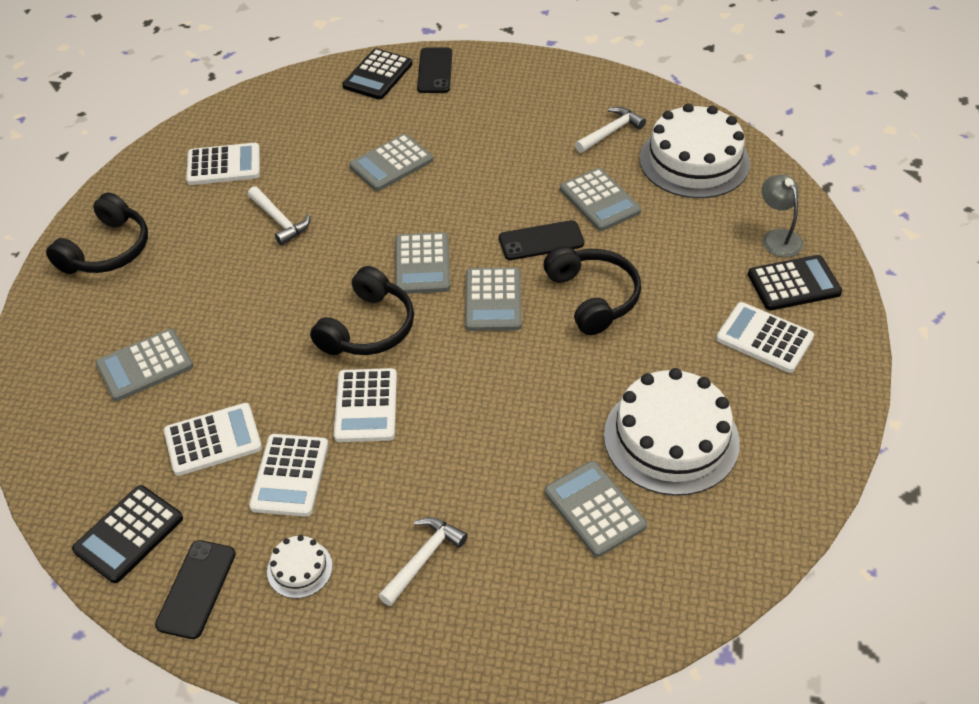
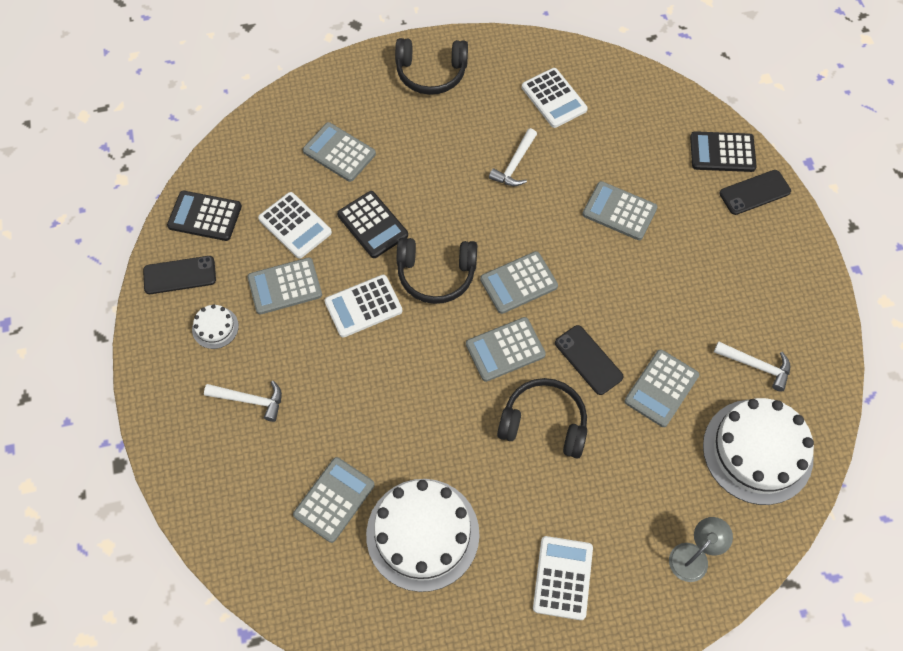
camera: 65 degrees right, 15 degrees up
(290, 475) = (285, 286): white calculator -> grey calculator
(592, 297) = (544, 423): black headphones -> black headphones turned 120 degrees counterclockwise
(794, 284) = (641, 586): black calculator -> black calculator (372, 225)

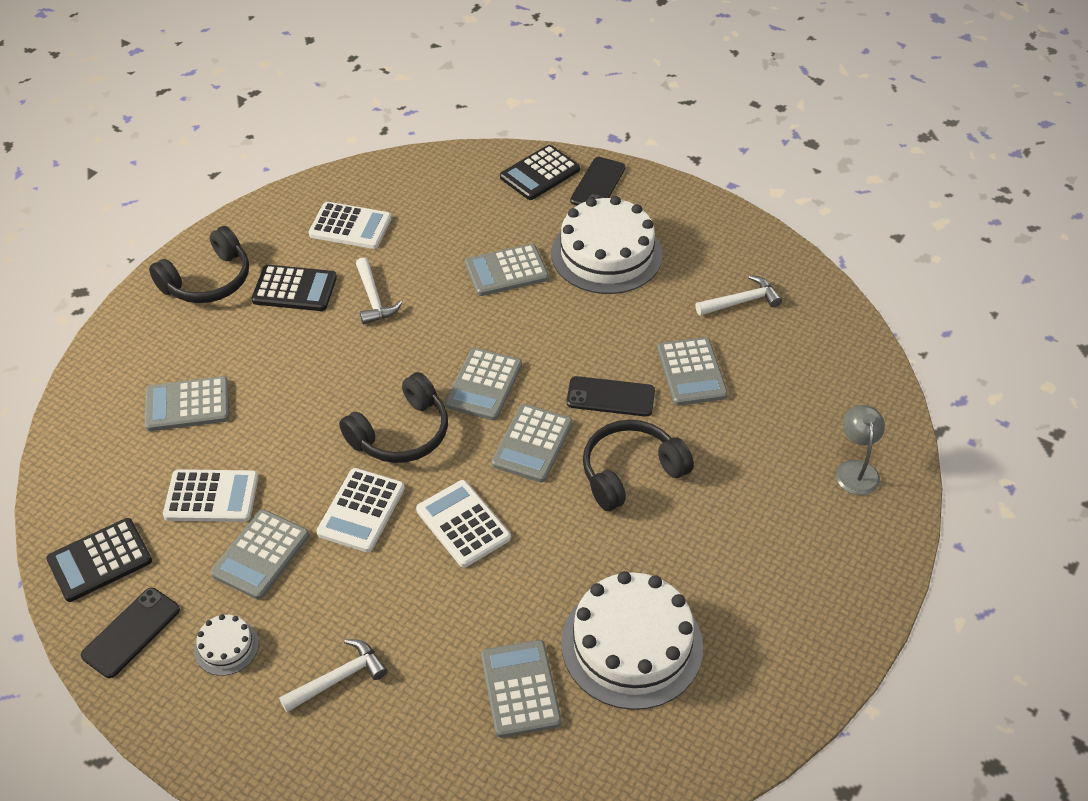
camera: 45 degrees left, 15 degrees down
(372, 225) = (292, 439): black calculator -> black calculator (294, 289)
(562, 578) = (782, 573): white calculator -> white calculator (463, 524)
(757, 451) = (812, 359): white cake -> white cake (606, 254)

